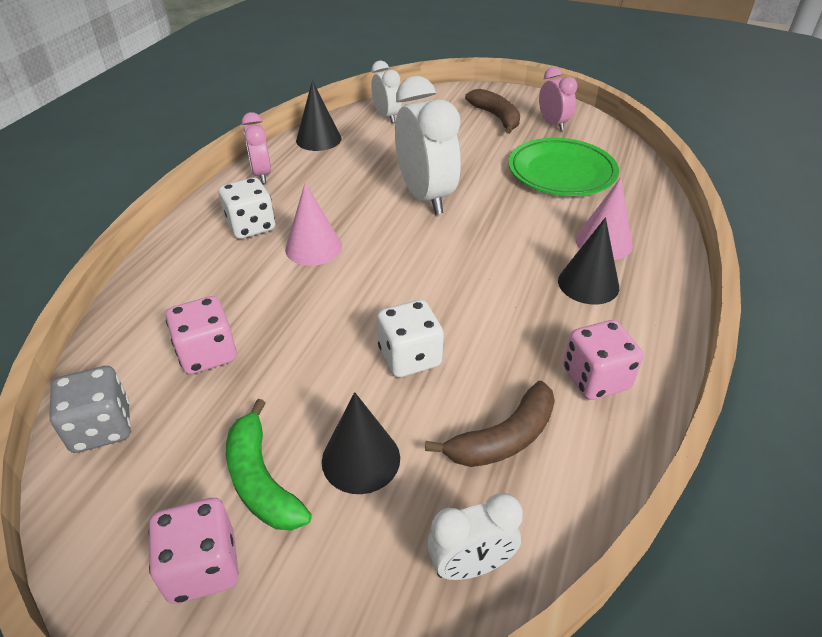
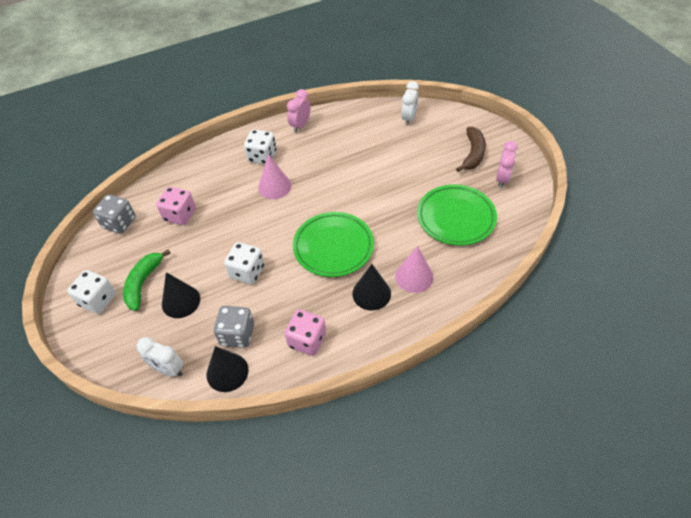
camera: 45 degrees right, 10 degrees up
(202, 567) = (98, 300): pink dice -> white dice
(318, 139) = (353, 116): black cone -> black cone (227, 372)
(425, 197) = (360, 188): white clock -> none
(479, 266) = (333, 247): none -> green plate
(503, 438) = (237, 334): brown banana -> grey dice

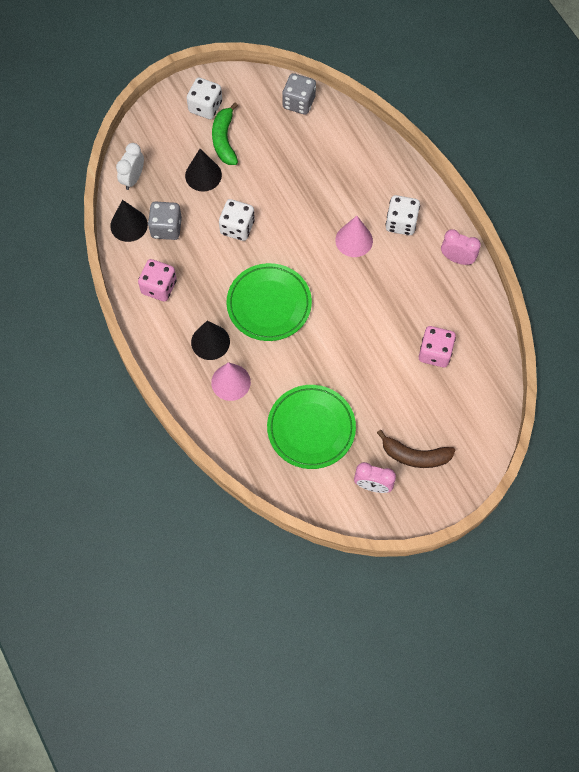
camera: 85 degrees right, 15 degrees up
(143, 283) = (224, 140): green banana -> green banana turned 105 degrees counterclockwise
(180, 215) = (310, 155): pink dice -> pink dice (435, 353)
(408, 118) = (478, 383): white clock -> none

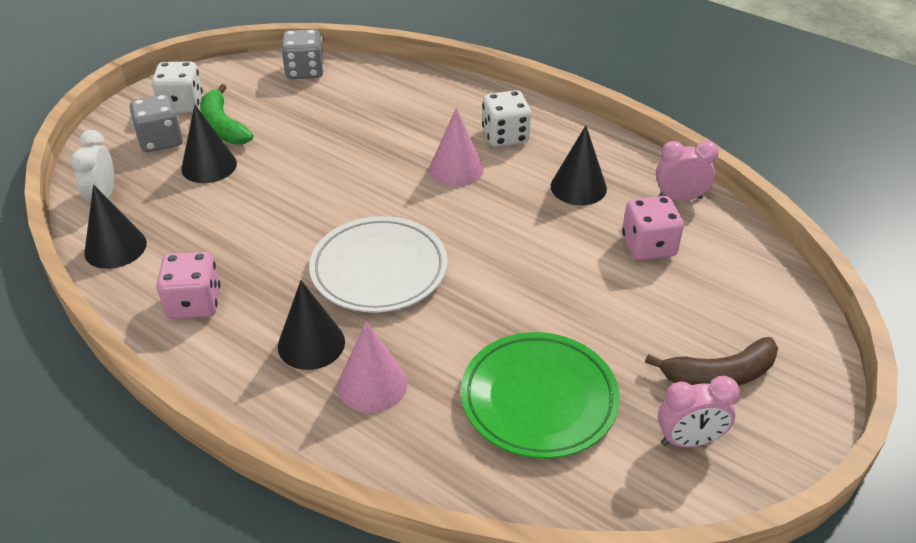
camera: 25 degrees left, 25 degrees down
(166, 228) = (177, 234): grey dice -> grey dice (161, 141)
(237, 227) = (285, 203): white dice -> none
(269, 304) = (379, 270): green plate -> white plate
(422, 288) = (578, 187): none -> black cone
(457, 259) = (600, 148): pink clock -> pink clock (679, 198)

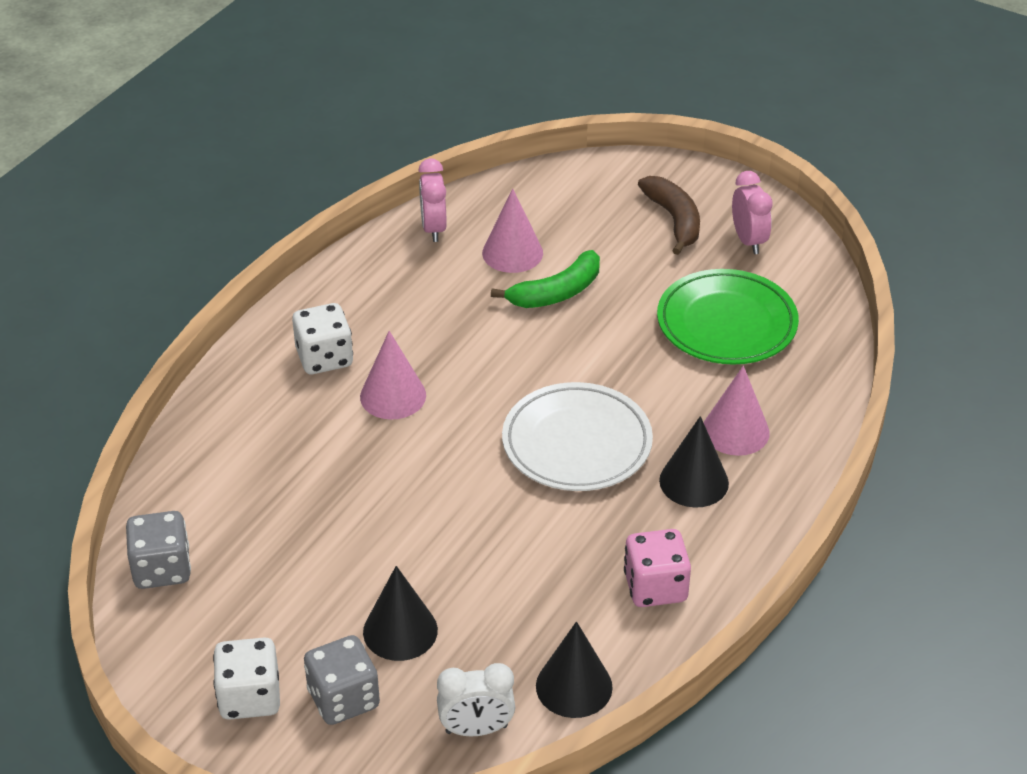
camera: 95 degrees left, 0 degrees up
(223, 126) = (306, 636): green banana -> green banana (556, 293)
(578, 187) = (420, 299): black cone -> none
(648, 246) = (512, 253): pink dice -> pink cone

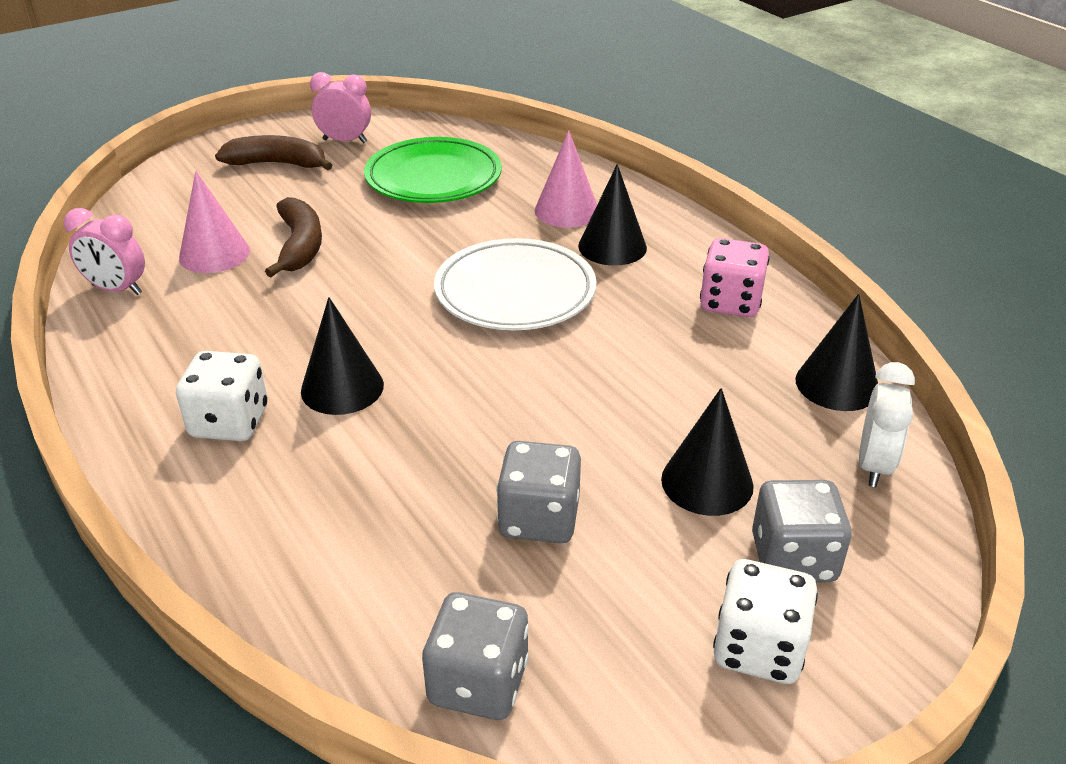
camera: 65 degrees left, 5 degrees down
(313, 550) = (539, 519): none -> grey dice
(393, 396) = (342, 388): pink cone -> black cone
(556, 293) = (300, 246): green banana -> brown banana

